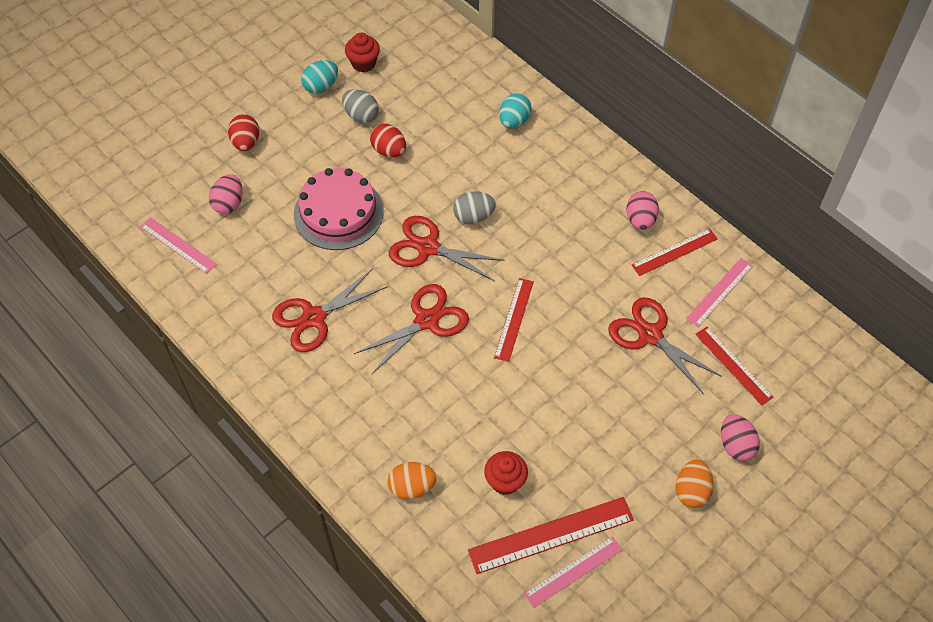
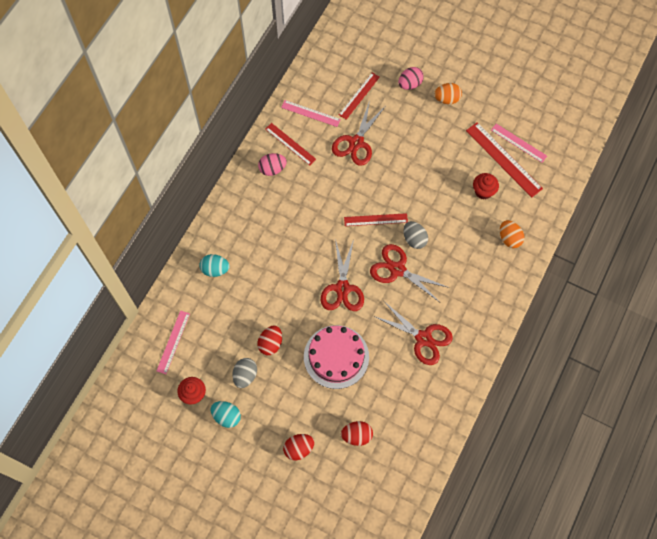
camera: 110 degrees left, 10 degrees up
(178, 245) = (404, 454): pink ruler -> pink ruler (173, 342)
(229, 203) = (356, 435): pink egg -> red egg
(474, 217) = (307, 268): grey egg -> grey egg (414, 239)

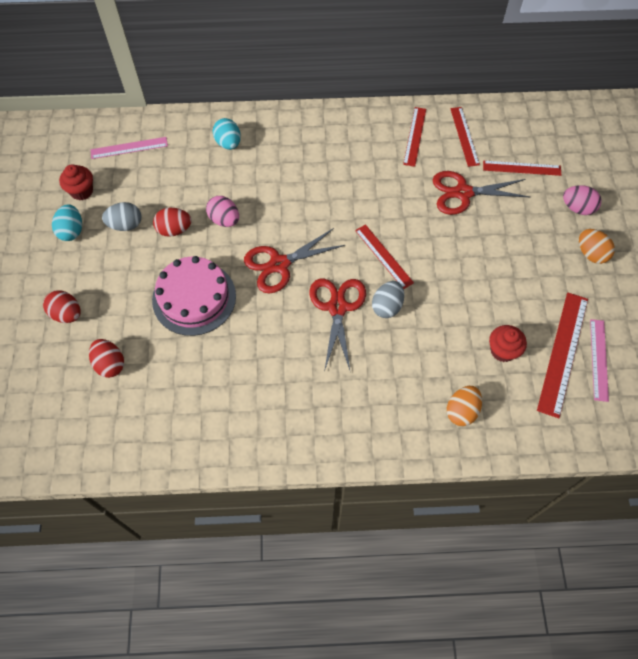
camera: 60 degrees right, 5 degrees down
(272, 169) = (374, 135): pink egg -> pink egg (224, 220)
(310, 113) = (464, 136): pink ruler -> red ruler
(423, 338) = (268, 376): red scissors -> none

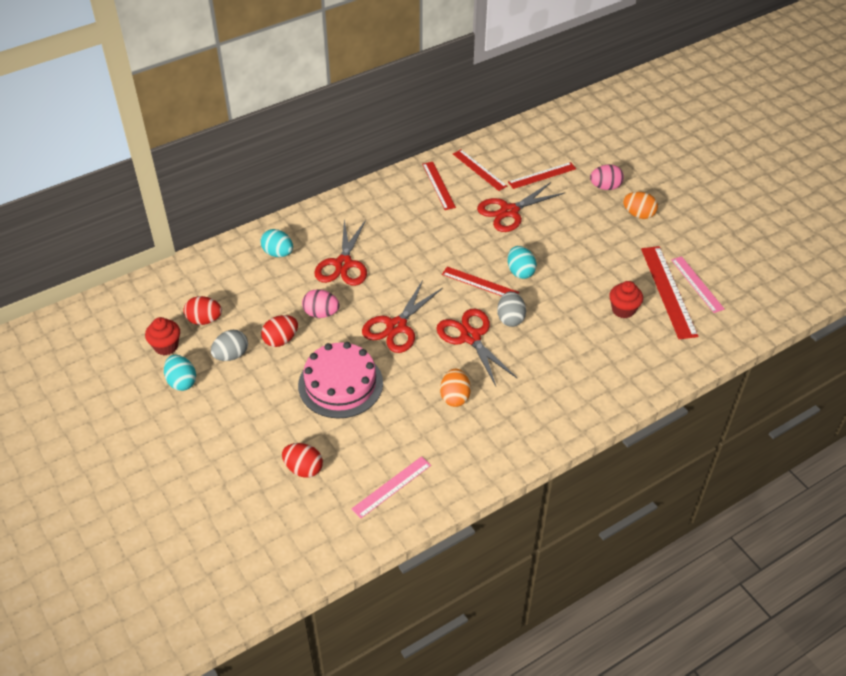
camera: 30 degrees left, 15 degrees down
(67, 314) = (231, 449): red egg -> red egg (204, 320)
(129, 148) = (185, 293): pink ruler -> pink ruler (391, 487)
(275, 179) = (343, 264): none -> red scissors
(430, 262) = (520, 272): none -> turquoise egg
(461, 411) = (624, 365): orange egg -> orange egg (455, 397)

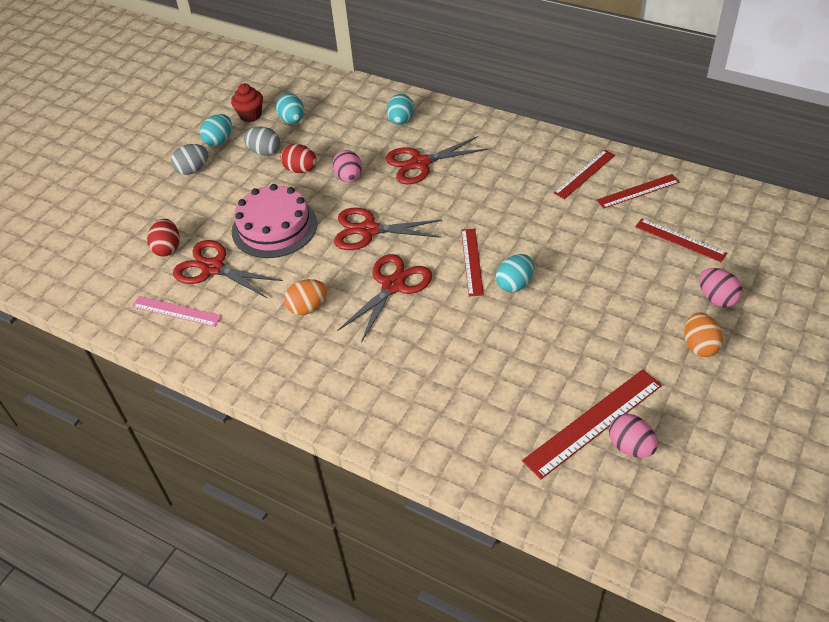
camera: 65 degrees right, 0 degrees up
(204, 320) = (292, 120): red egg -> turquoise egg
(479, 170) = (638, 191): red ruler -> red ruler turned 45 degrees clockwise
(509, 211) = (597, 239): red scissors -> red scissors (213, 268)
(510, 318) = (441, 304): grey egg -> grey egg (193, 170)
(623, 310) = (528, 391): red cupcake -> none
(697, 284) = (630, 446): pink ruler -> pink egg

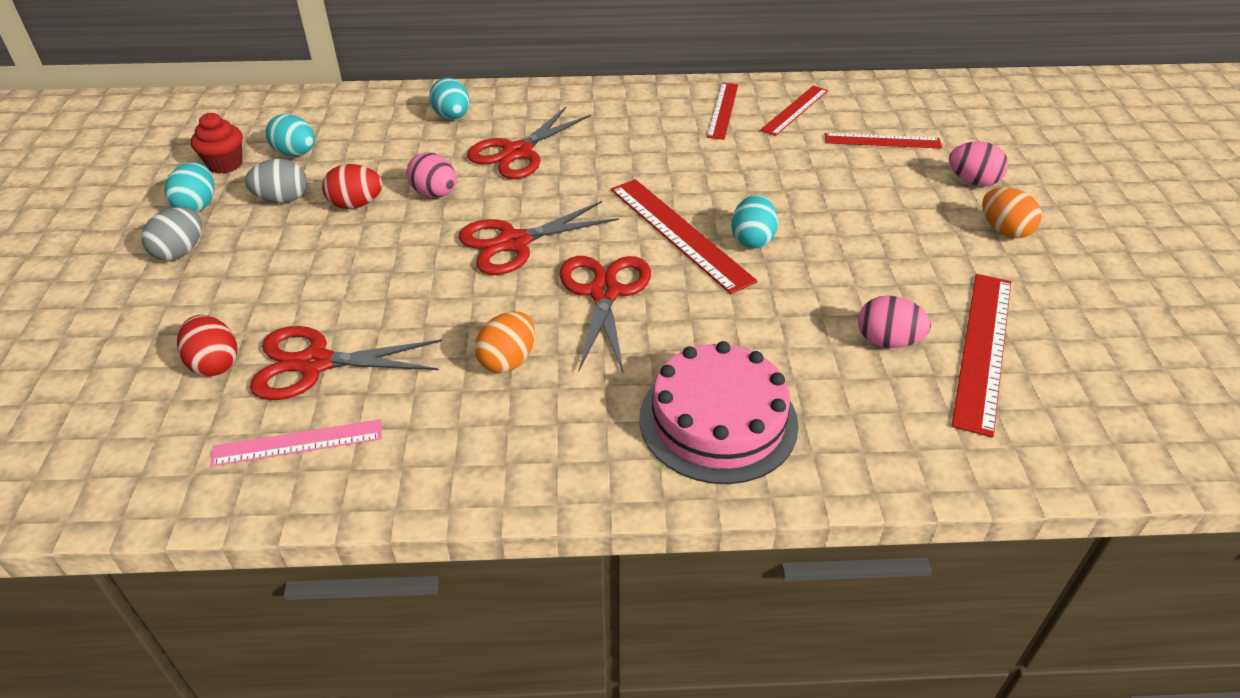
camera: 35 degrees left, 5 degrees down
(274, 227) = (372, 281): pink cake -> pink cake (718, 420)
(472, 261) = (679, 233): red ruler -> red ruler, size x1.57
(630, 446) = (1045, 357): pink egg -> pink egg (887, 341)

